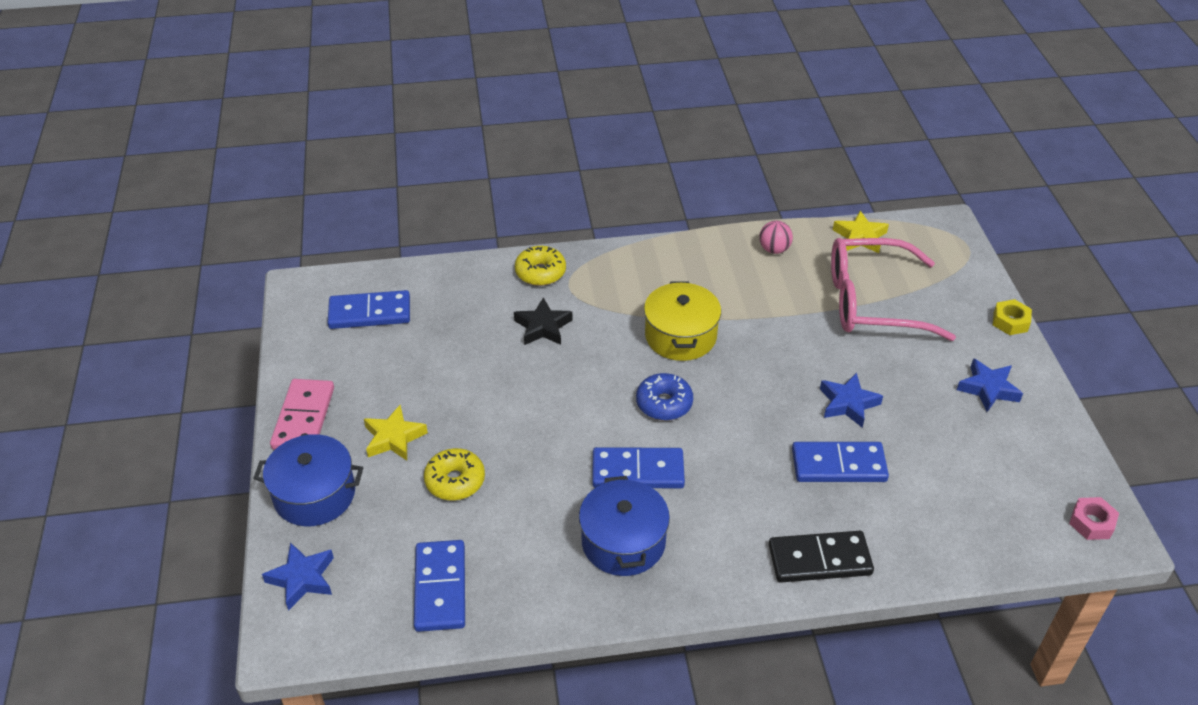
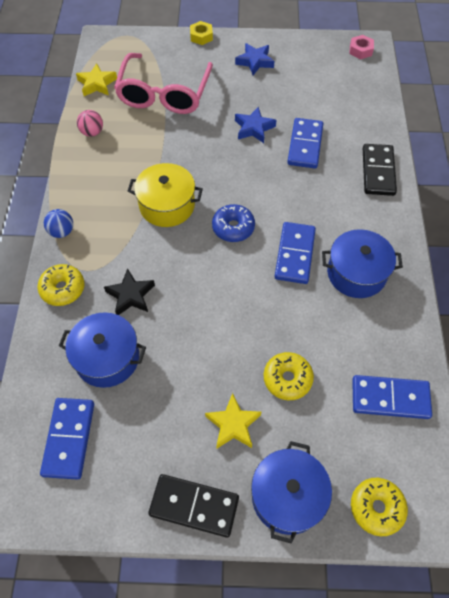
camera: 80 degrees left, 15 degrees up
(302, 579) = (376, 508): blue star -> yellow donut
(303, 418) = (194, 506): pink domino -> black domino
(462, 323) = (107, 358): none -> blue pot
(615, 256) = (62, 232): none -> blue ball

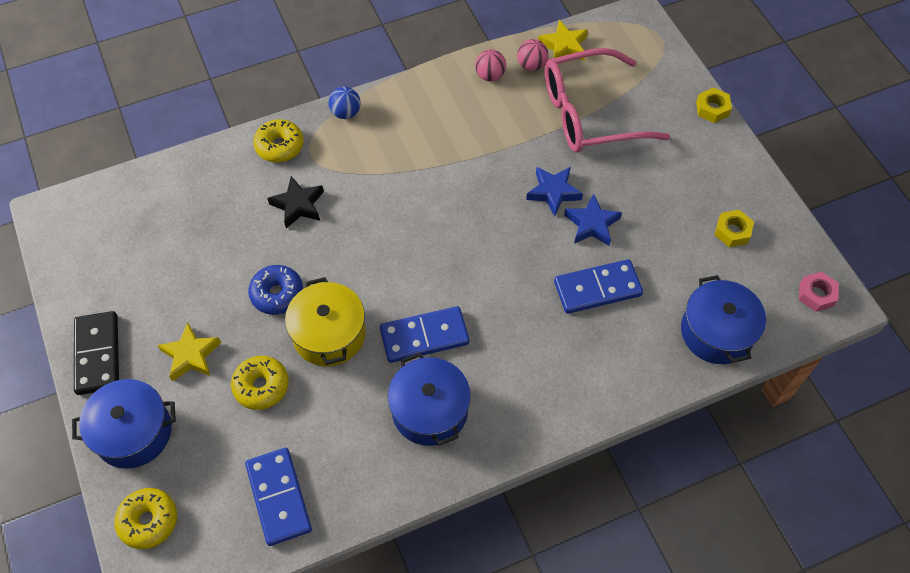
camera: 65 degrees right, 0 degrees up
(69, 438) = (127, 226): blue domino -> none
(100, 107) = (531, 65): none -> pink ball
(107, 358) = (220, 218): blue pot -> blue pot (716, 332)
(167, 205) = (427, 187): yellow pot -> yellow pot (329, 334)
(233, 227) = (430, 261): blue donut -> blue donut (277, 294)
(255, 62) = (707, 182): blue star -> blue star (553, 192)
(298, 66) = (732, 231): none -> yellow nut
(378, 171) = (602, 386): black domino -> none

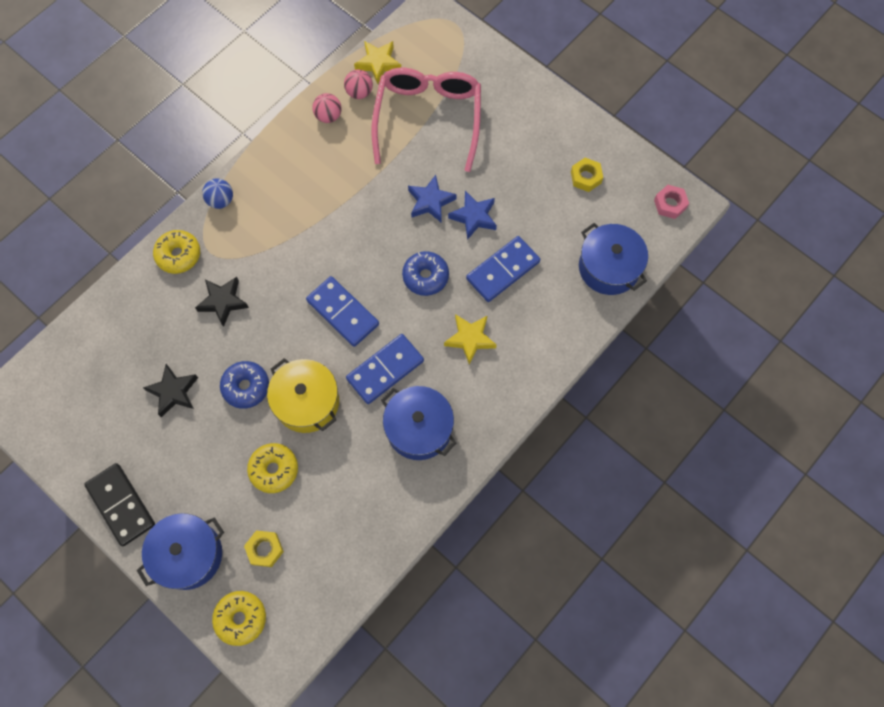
camera: 25 degrees left, 10 degrees up
(191, 355) = (201, 470): yellow star -> yellow star (470, 339)
(206, 269) = (173, 392): none -> black star
(279, 497) = (335, 551): blue domino -> blue domino (343, 312)
(512, 262) = (425, 276): none -> blue donut
(589, 114) = (428, 118): pink glasses -> pink glasses turned 135 degrees clockwise
(712, 109) = (525, 74): yellow nut -> yellow nut (265, 549)

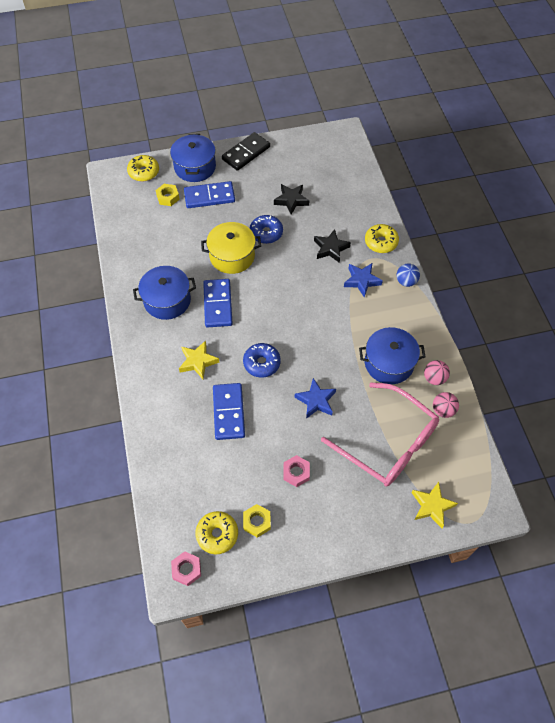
camera: 125 degrees right, 10 degrees down
(121, 505) = (246, 153): black domino -> black domino turned 45 degrees counterclockwise
(274, 469) = (206, 222): yellow donut -> yellow donut (217, 534)
(343, 312) = (274, 304): blue domino -> blue domino (209, 197)
(378, 63) = (463, 439): yellow star -> yellow star (432, 506)
(474, 217) = (283, 421): blue star -> blue star (361, 281)
(516, 174) = (296, 472): none -> pink nut
(609, 267) = (174, 484): blue pot -> blue pot (389, 363)

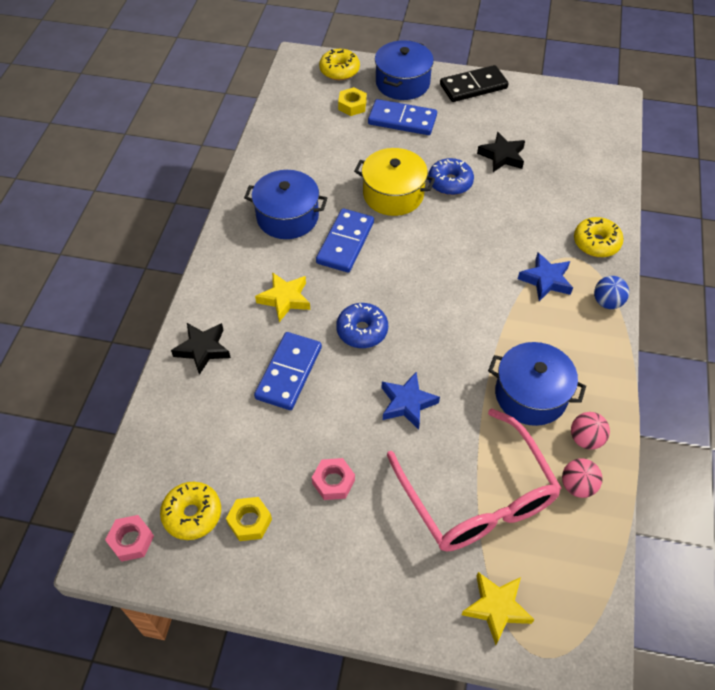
camera: 25 degrees right, 5 degrees down
(330, 248) = (524, 227): black star -> black star (203, 349)

